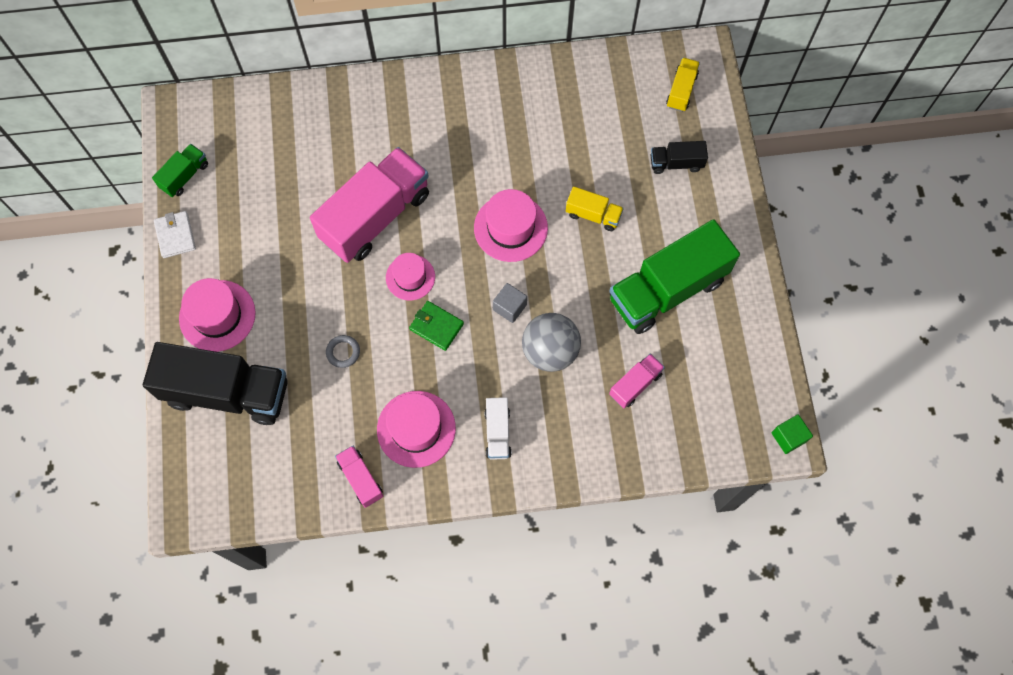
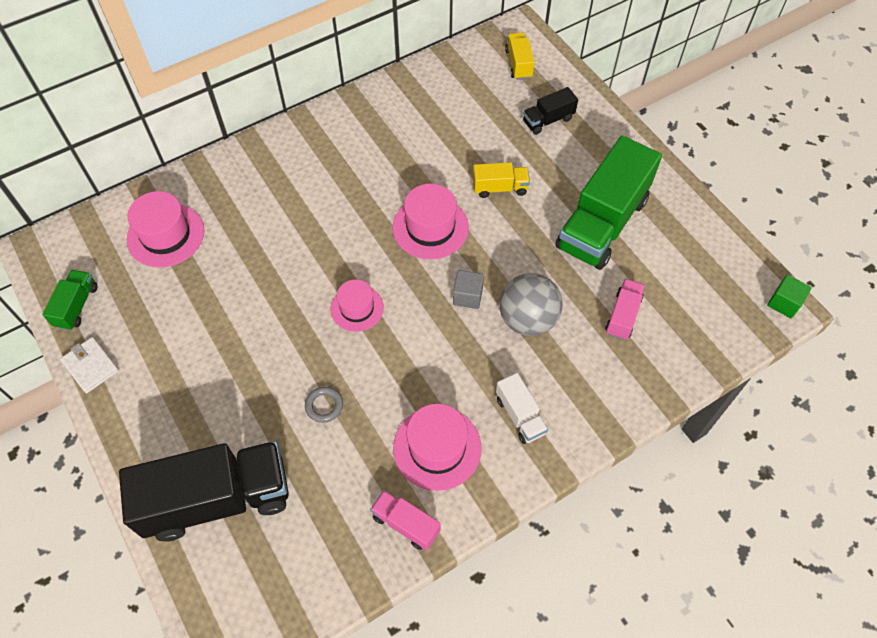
camera: 25 degrees left, 10 degrees down
(217, 315) = (172, 426): pink hat -> pink hat (165, 235)
(375, 216) = (294, 268): pink truck -> none
(436, 326) = (406, 342): green wallet -> none

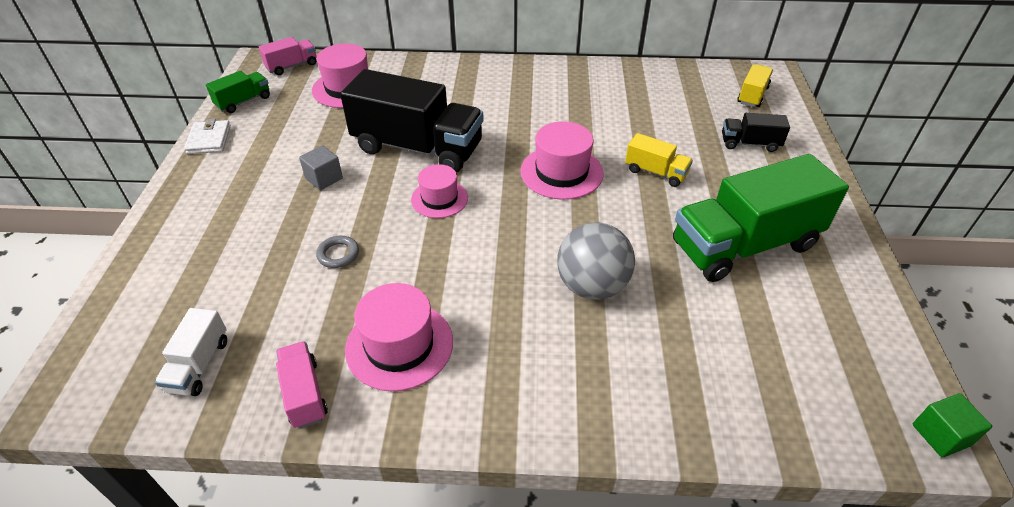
camera: 35 degrees right, 15 degrees down
(217, 499) = (184, 274): black truck -> black truck (418, 148)
(467, 296) = (548, 238): grey cube -> grey cube (324, 178)
(520, 415) = (507, 365): white truck -> white truck (199, 365)
(623, 315) = (703, 336): pink truck -> pink truck (292, 66)

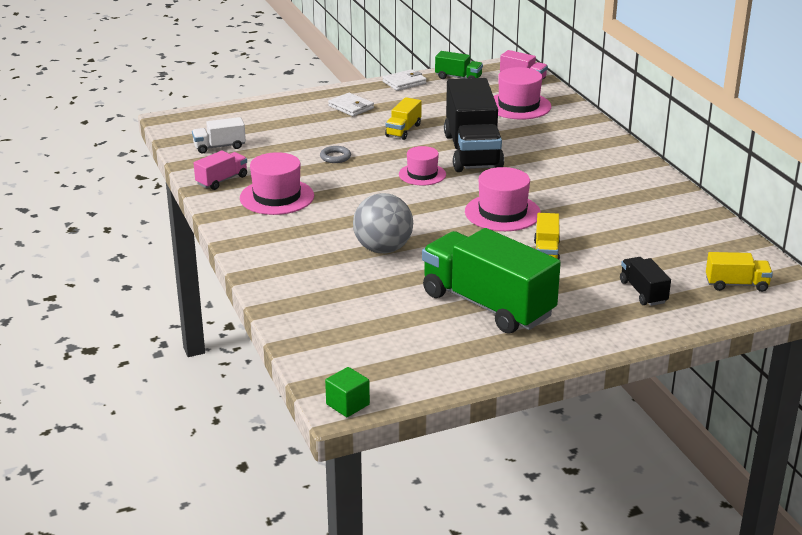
camera: 65 degrees right, 15 degrees down
(222, 199) = (351, 107): none -> white wallet
(324, 178) = (403, 130): grey cube -> yellow truck

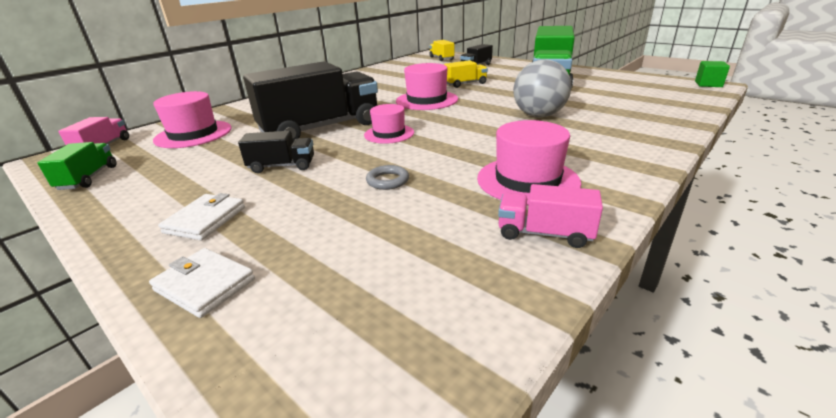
camera: 115 degrees left, 0 degrees up
(219, 147) = (439, 290): white truck -> none
(403, 130) = (282, 166): yellow truck -> black truck
(404, 82) = (96, 208): white wallet -> white wallet (204, 285)

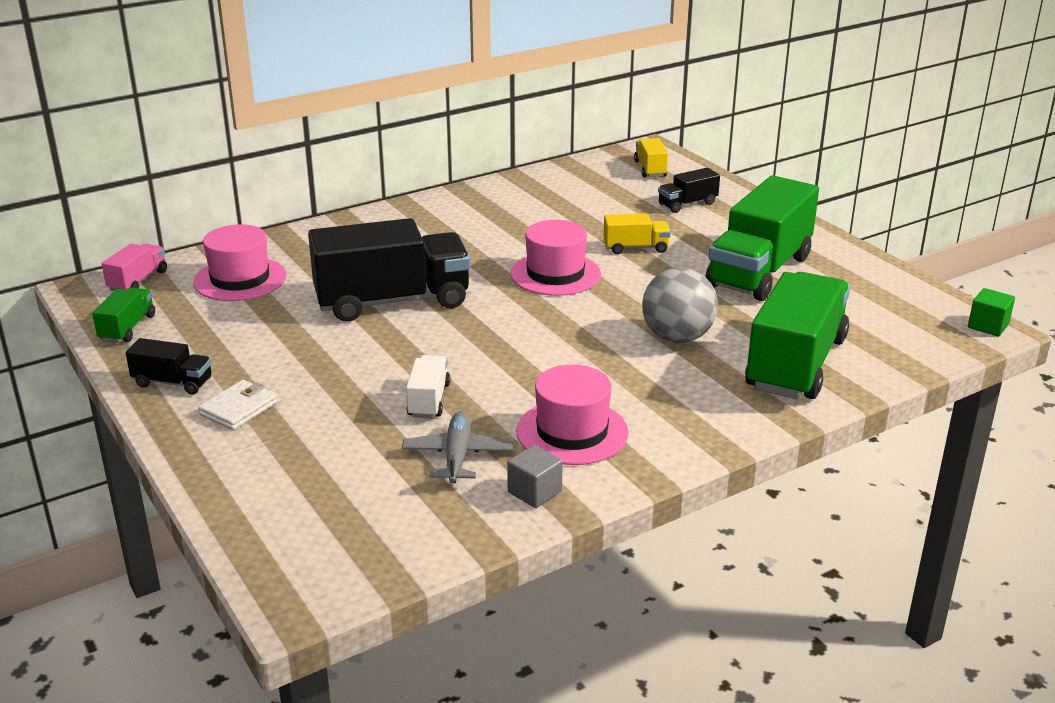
camera: 15 degrees right, 0 degrees up
(204, 285) = (230, 472): white wallet -> none
(282, 166) = (328, 355): black truck -> black truck (173, 382)
(387, 181) = (428, 400): grey ring -> white truck
(389, 134) = (469, 329): pink hat -> none
(445, 217) = (457, 456): none -> grey plane
(544, 233) = (534, 492): pink truck -> grey cube
(631, 115) = (795, 364): none -> green truck

